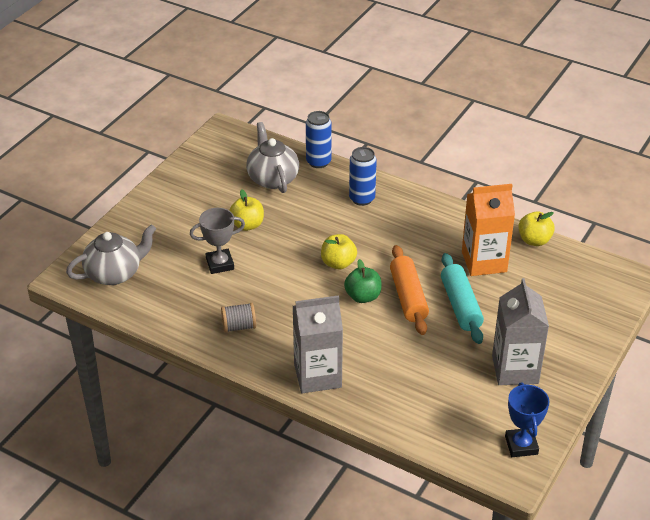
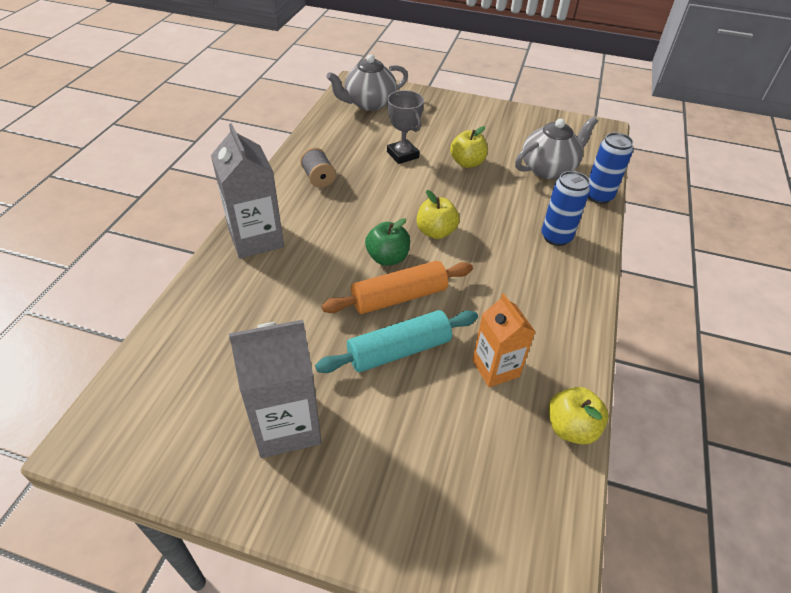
camera: 75 degrees right, 5 degrees up
(114, 273) = (369, 103): grey teapot -> grey teapot turned 105 degrees clockwise
(484, 261) = (495, 368): orange carton -> orange carton, size x0.66
(521, 445) = (140, 445): blue trophy -> none

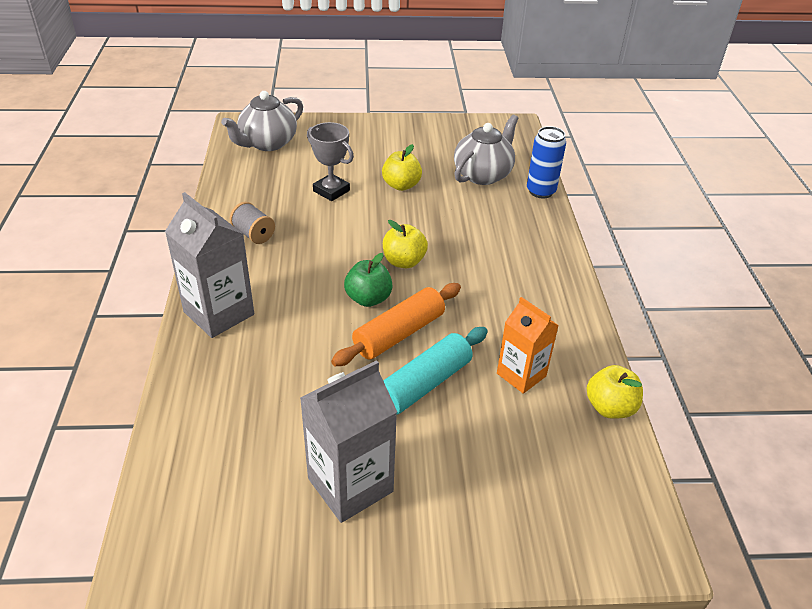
camera: 20 degrees left, 5 degrees down
(556, 237) = (520, 239): blue can -> none

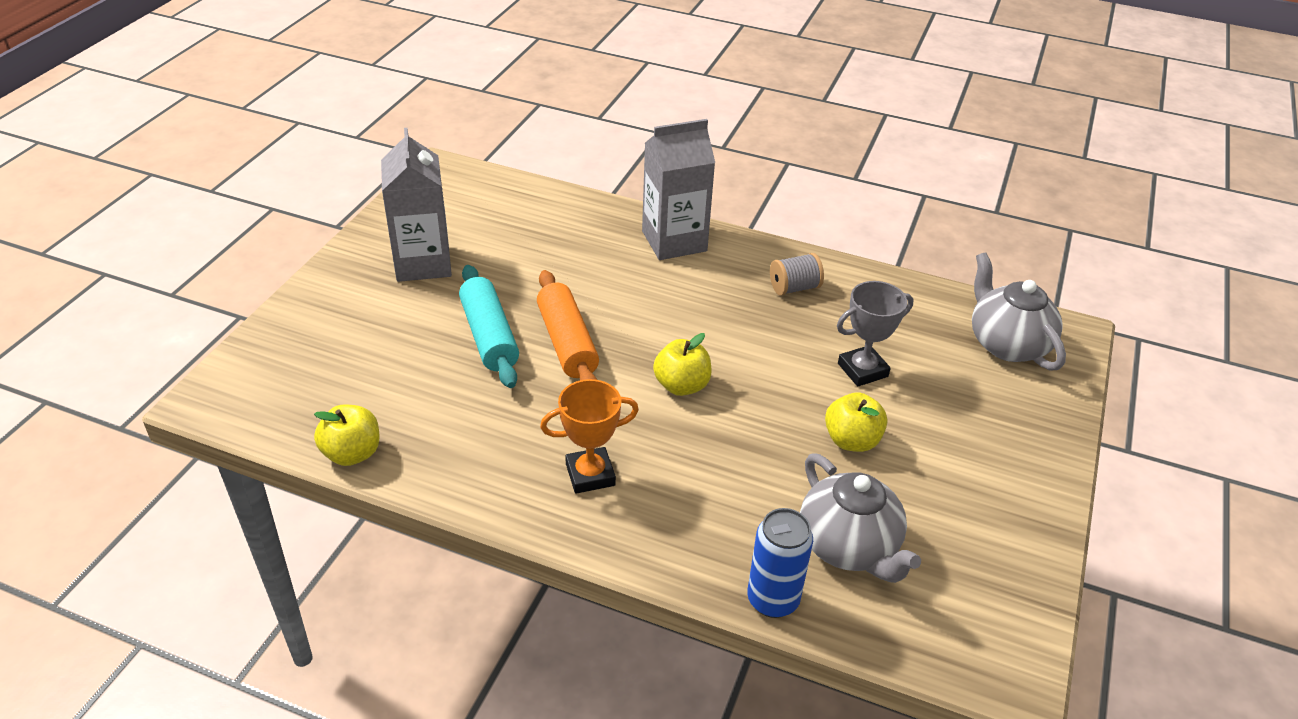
camera: 115 degrees right, 0 degrees up
(368, 299) = (634, 338): green apple -> none
(518, 278) = (590, 474): none -> orange trophy
(521, 375) = (446, 407): orange carton -> none

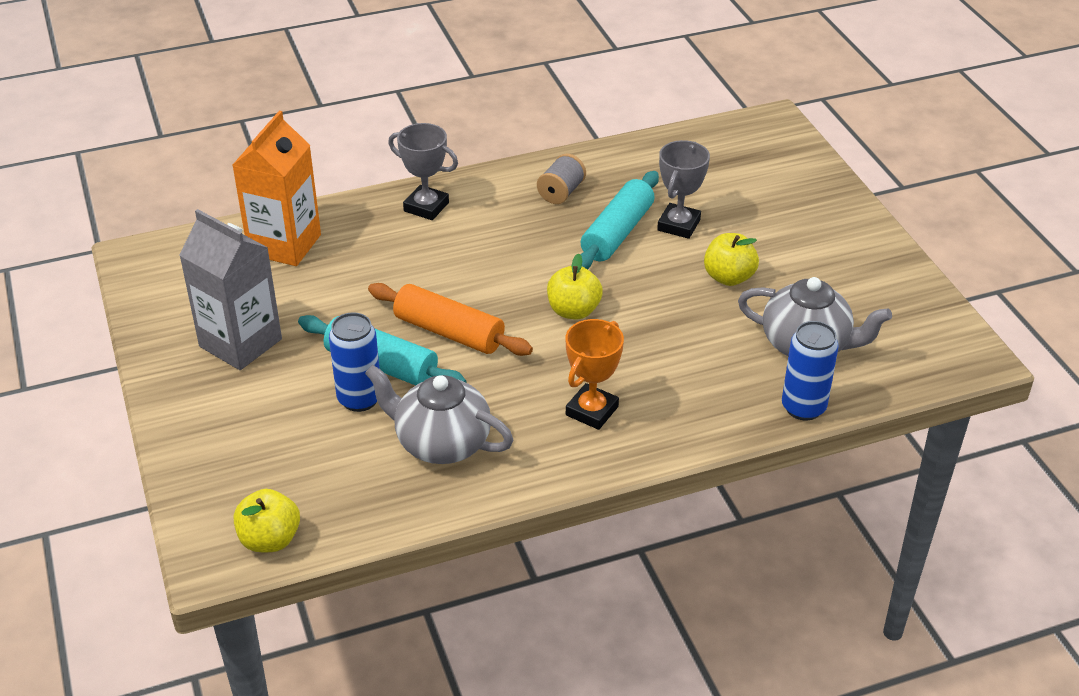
camera: 40 degrees left, 0 degrees up
(352, 453) = (398, 514): yellow apple -> yellow apple (270, 540)
(442, 351) = (359, 399): none -> blue can
(541, 213) = (284, 244): none -> orange carton
(674, 241) = (426, 207): grey carton -> grey trophy
(799, 345) = (617, 233): none -> turquoise rolling pin
(1007, 344) = (745, 152): grey teapot -> grey teapot (441, 443)

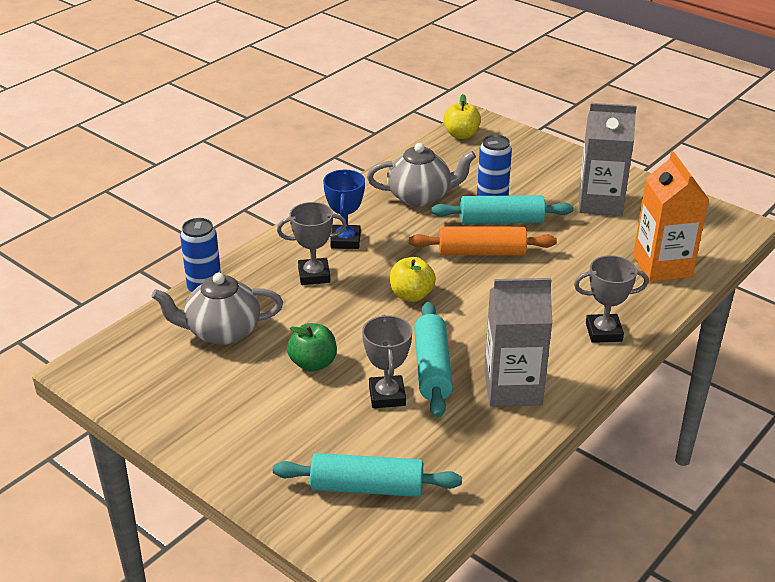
camera: 150 degrees right, 5 degrees down
(561, 192) = (512, 388): grey spool -> grey carton
(592, 411) = (345, 240): orange trophy -> blue trophy
(663, 376) = (314, 275): none -> grey trophy
(729, 277) = (313, 363): yellow apple -> green apple
(746, 167) = (367, 487): none -> turquoise rolling pin

